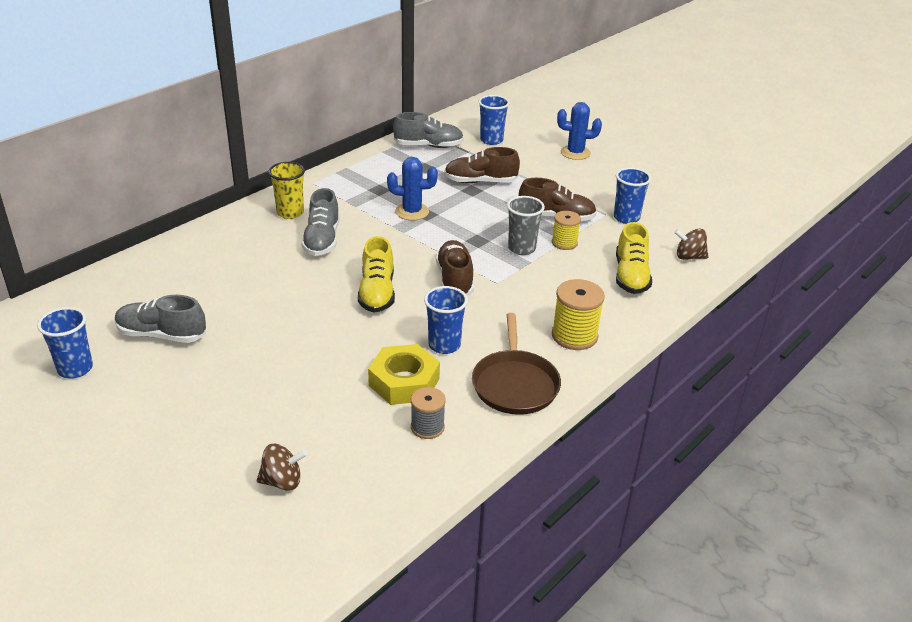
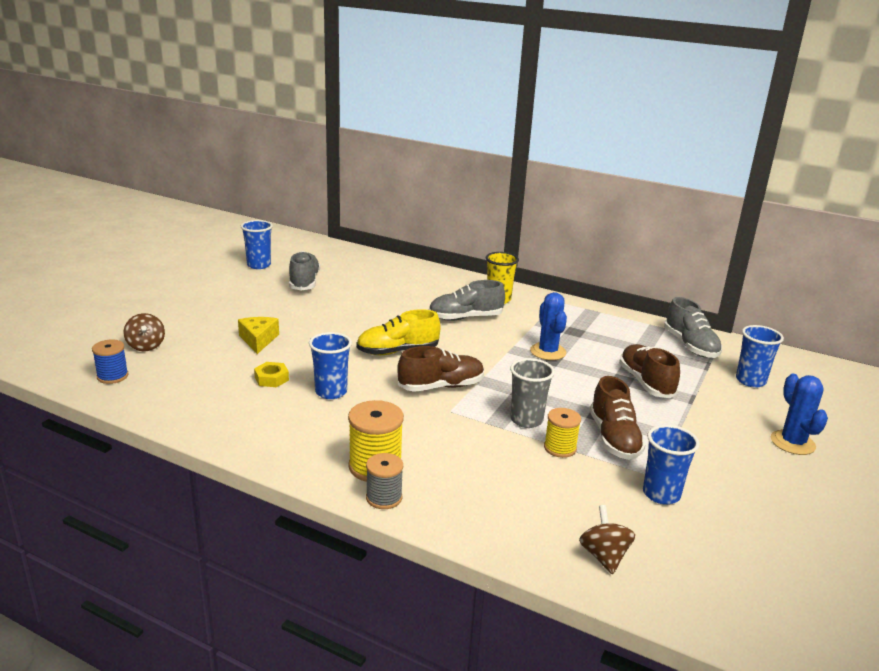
camera: 75 degrees right, 10 degrees down
(308, 385) = (258, 340): none -> yellow cheese
(353, 510) = (112, 376): none -> blue spool
(404, 382) = (271, 379): yellow nut -> yellow nut, size x0.53
(427, 427) = (212, 396): grey spool -> grey spool (384, 498)
(515, 384) = (281, 435): brown pan -> none
(631, 276) = (520, 503): yellow shoe -> none

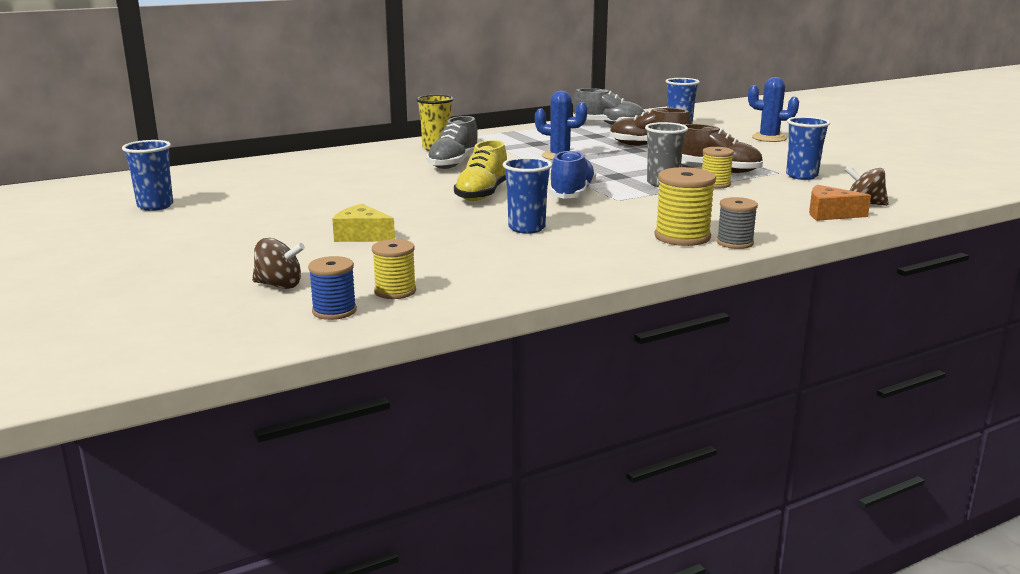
camera: 55 degrees left, 5 degrees down
(159, 384) = (395, 291): none -> yellow spool
(271, 379) = (463, 244): yellow nut -> none
(304, 282) = (250, 197): grey shoe -> none
(441, 386) = (572, 194): brown shoe -> blue shoe
(537, 538) = (829, 214): none -> orange cheese

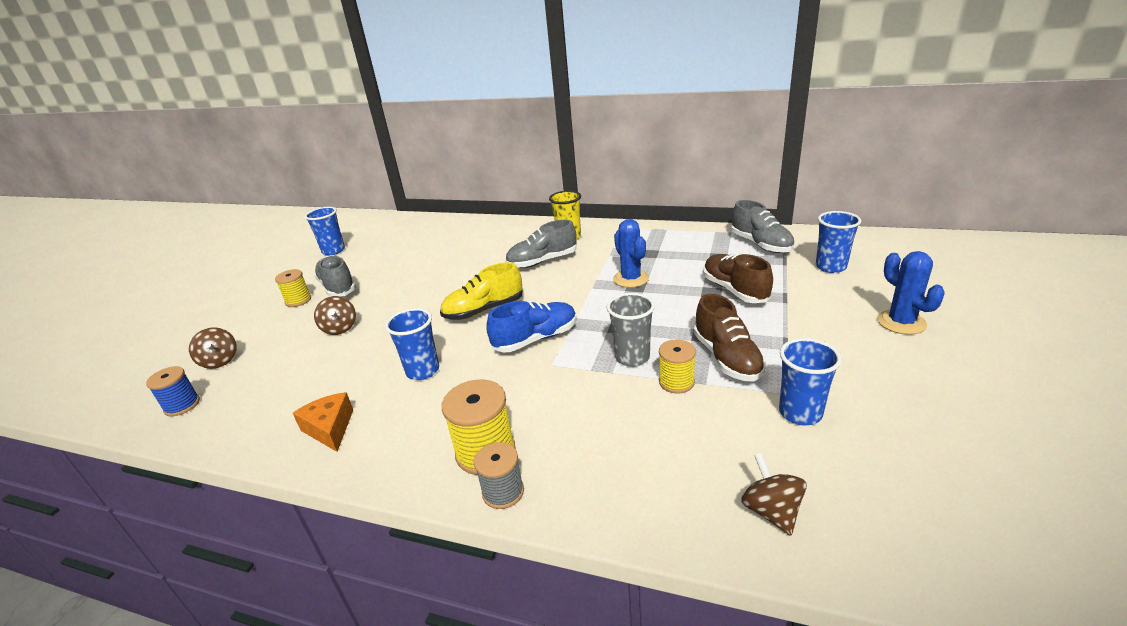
camera: 50 degrees right, 10 degrees up
(262, 221) = (338, 287): none -> grey shoe
(362, 236) = (340, 328): yellow cheese -> brown spinning top
(395, 291) = (234, 403): yellow spool -> yellow spool (298, 300)
(829, 214) = (689, 505): orange cheese -> orange cheese (330, 428)

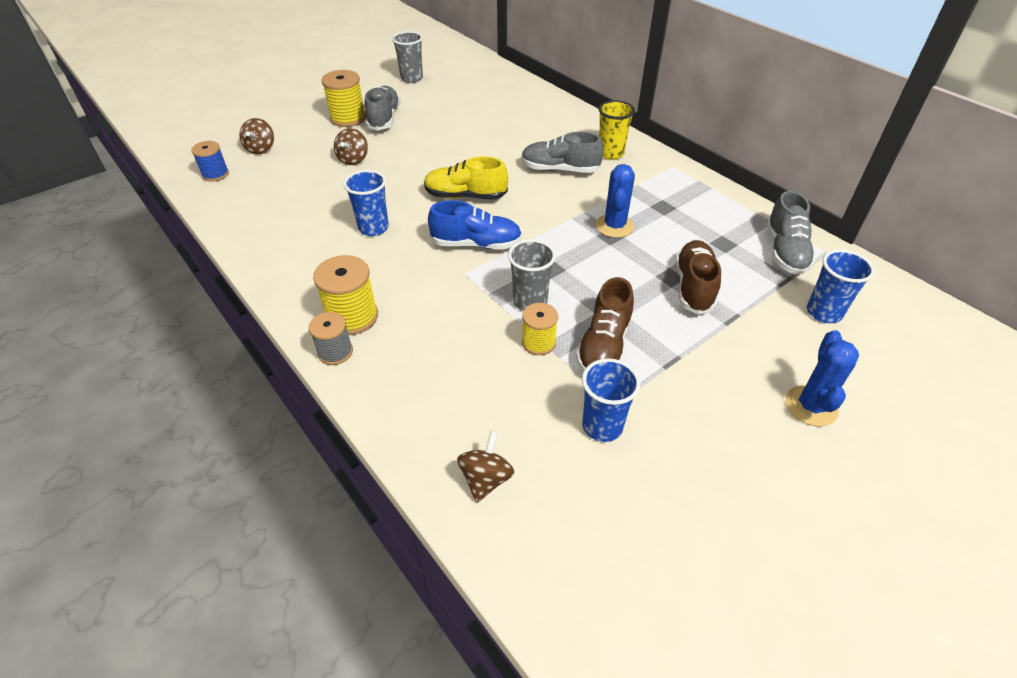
camera: 30 degrees right, 15 degrees up
(298, 300) = (348, 118): yellow spool -> yellow spool, size x1.55
(330, 428) = (280, 242): orange cheese -> none
(333, 251) = (411, 78): blue cup -> grey cup

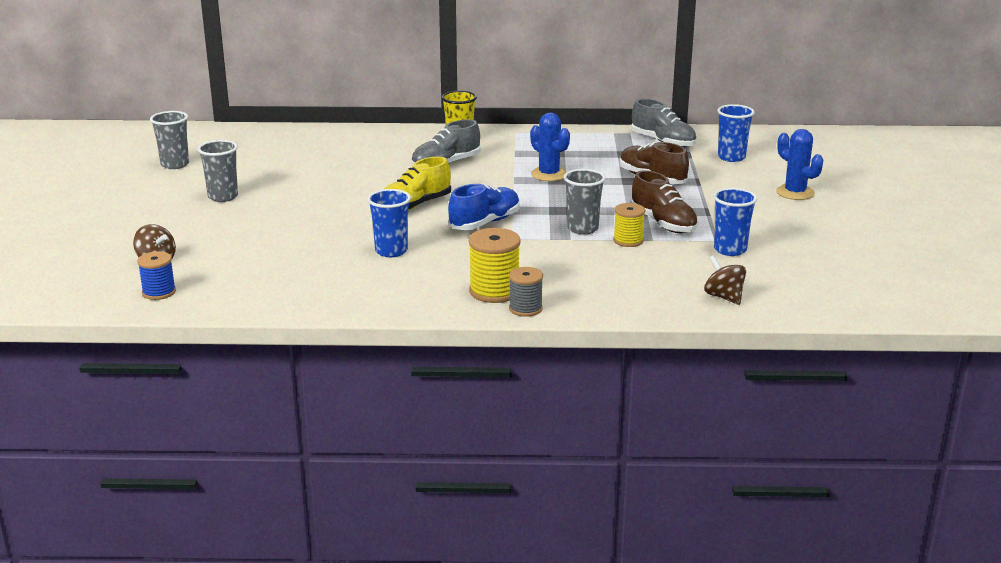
camera: 50 degrees left, 20 degrees down
(348, 118) = (187, 210): yellow spool -> none
(353, 159) = (267, 229): brown spinning top -> none
(384, 119) = (223, 197): grey shoe -> grey cup

